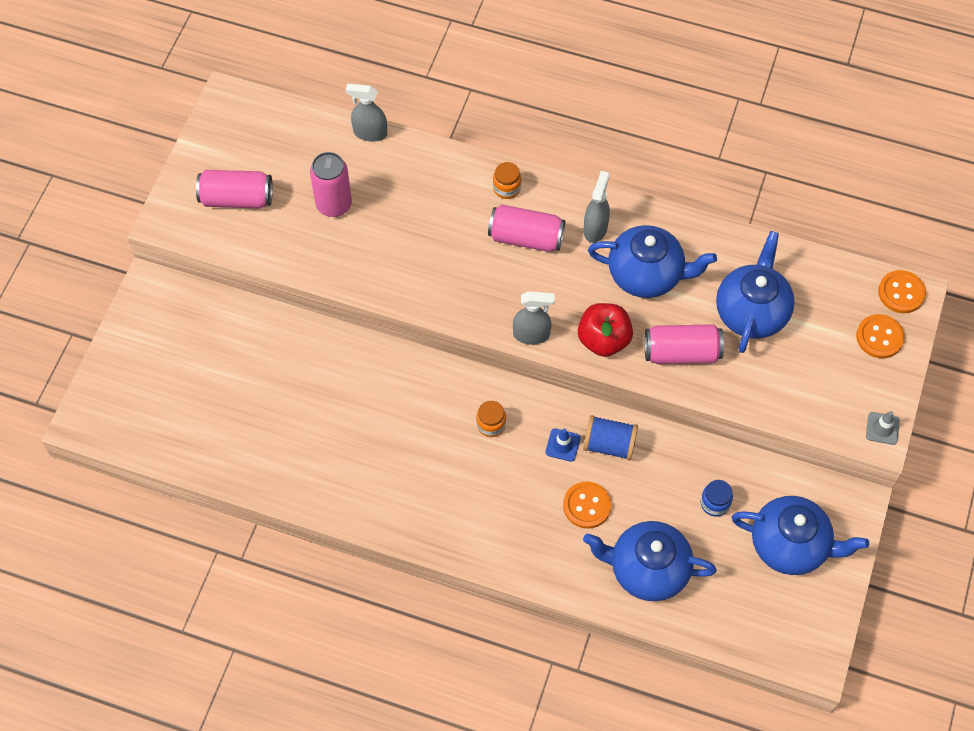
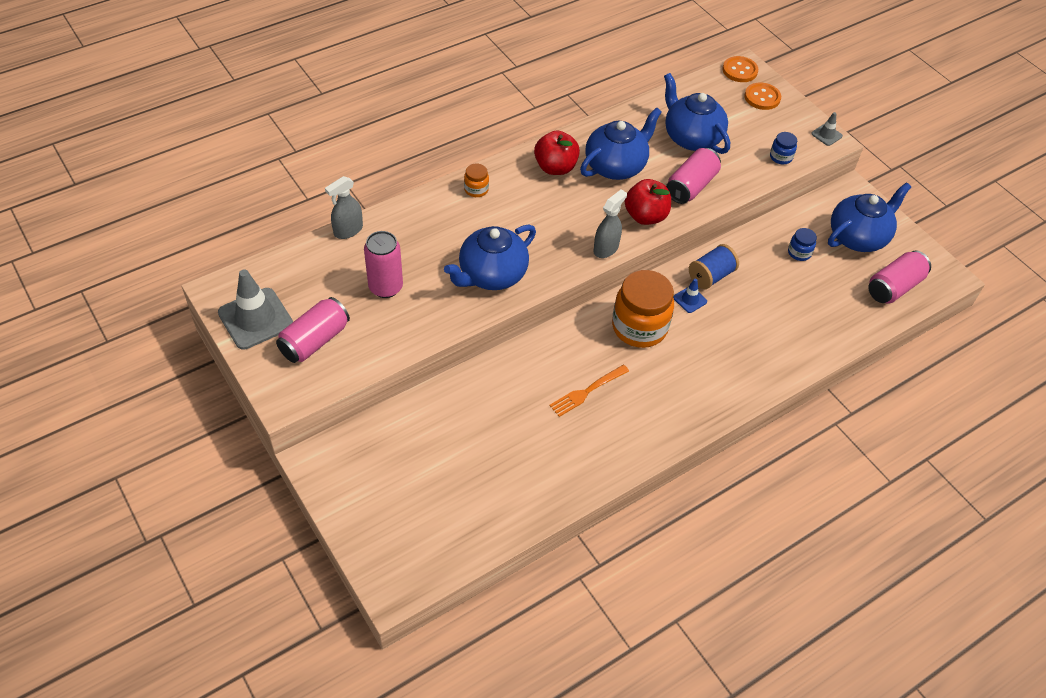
camera: 55 degrees left, 10 degrees down
(223, 144) = (255, 319): none -> grey traffic cone
(382, 430) = (587, 391): none -> orange fork
(491, 425) = (639, 327): orange jar -> orange jar, size x2.20
(526, 237) = (526, 204): pink can -> pink can (894, 287)
(587, 506) = (747, 316): orange button -> none
(595, 228) = (555, 167): grey spray bottle -> red apple
(647, 569) = (821, 316): blue teapot -> blue teapot (491, 275)
(803, 405) = (781, 157): none -> blue jar

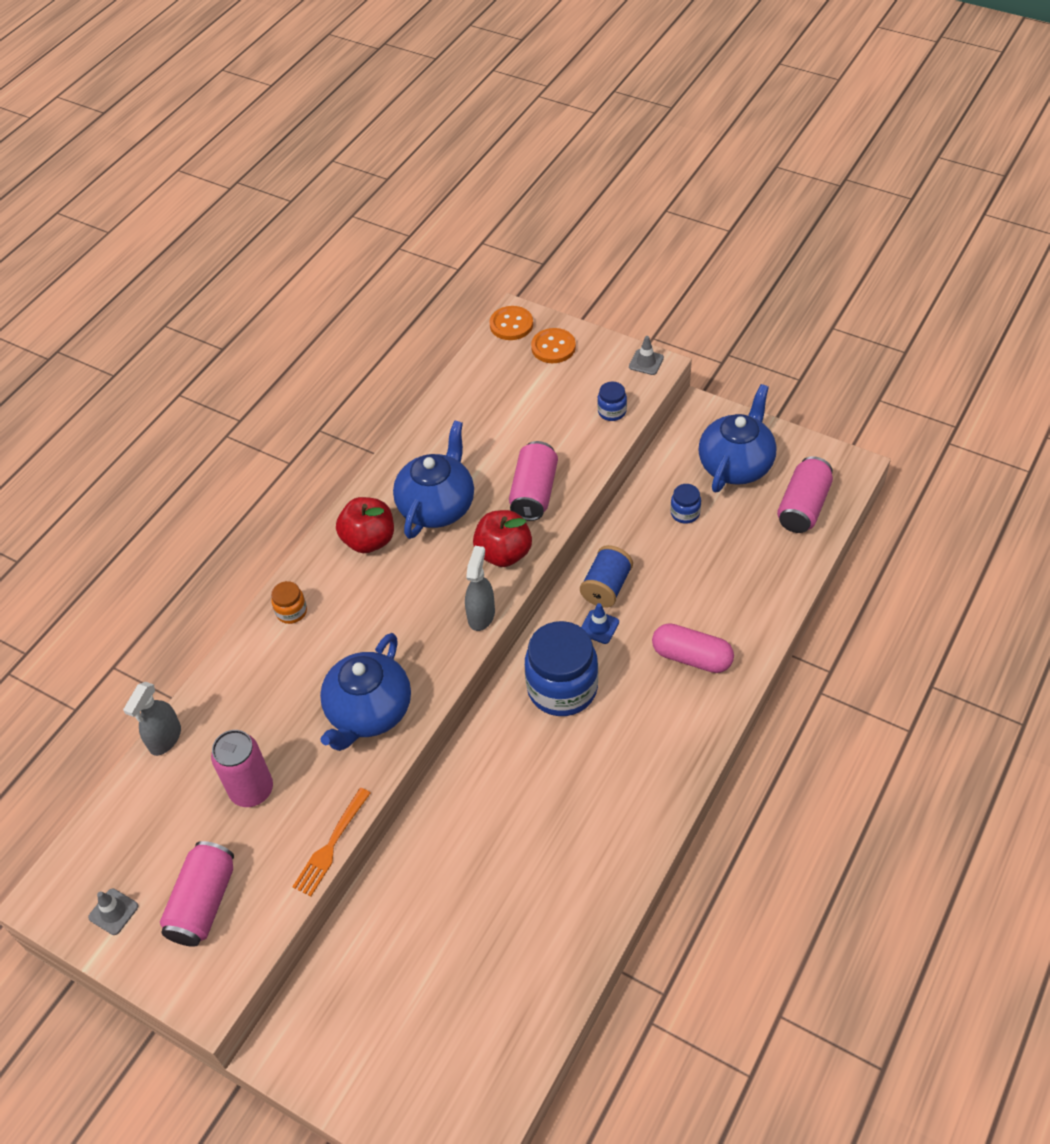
camera: 20 degrees left, 0 degrees up
(255, 319) = (113, 912): grey traffic cone -> grey traffic cone, size x0.47
(587, 391) = (547, 797): orange fork -> orange fork (331, 845)
(639, 327) = (562, 688): orange jar -> blue jar
(691, 137) = (502, 432): blue teapot -> none
(747, 350) = (691, 657): none -> pink capsule

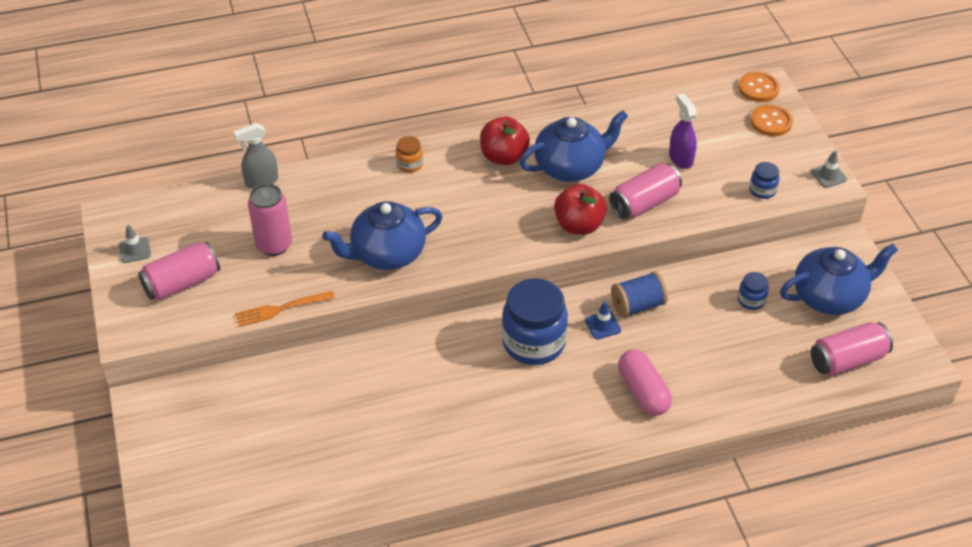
camera: 40 degrees right, 5 degrees down
(481, 615) = (520, 251): grey spray bottle -> none
(519, 431) = (680, 158): none -> purple spray bottle

